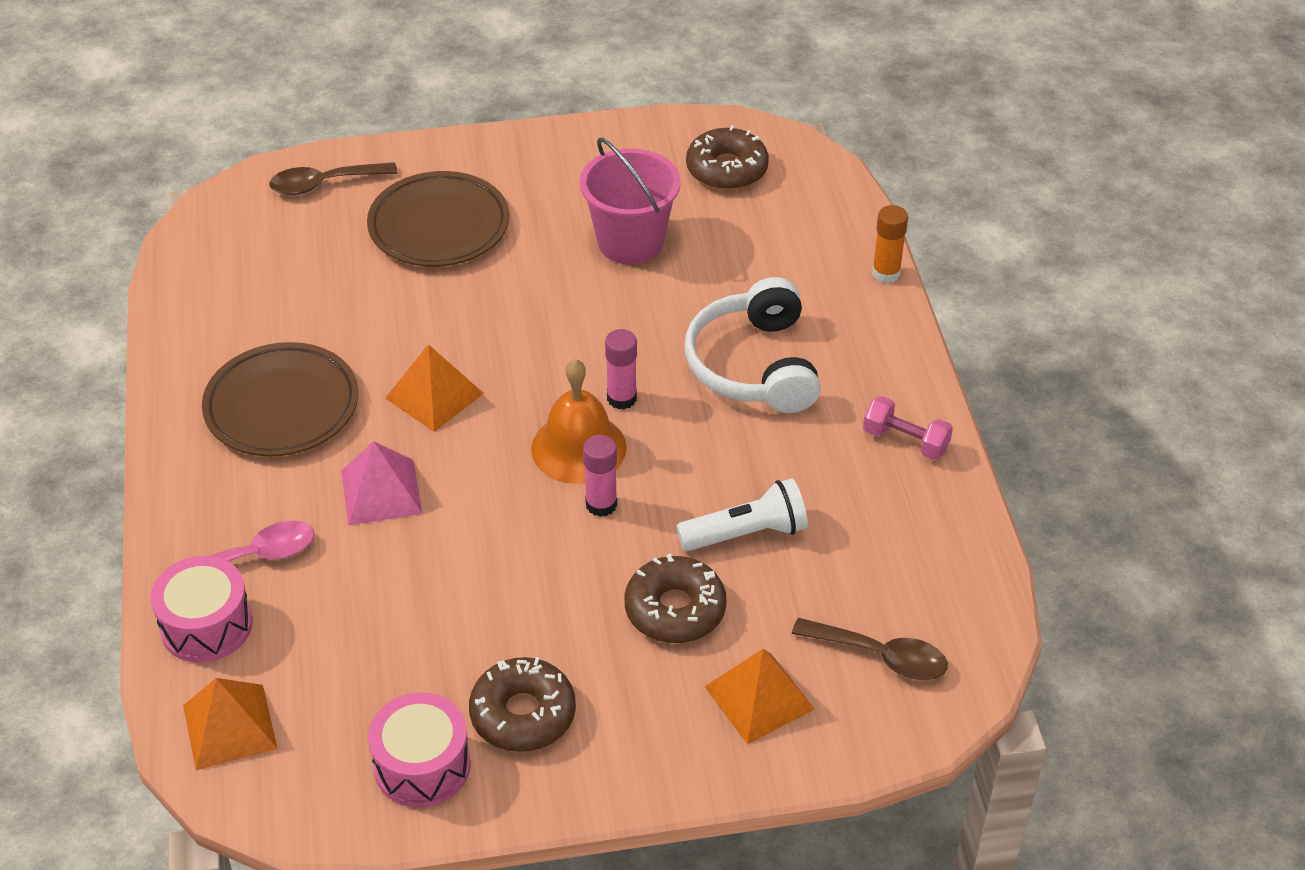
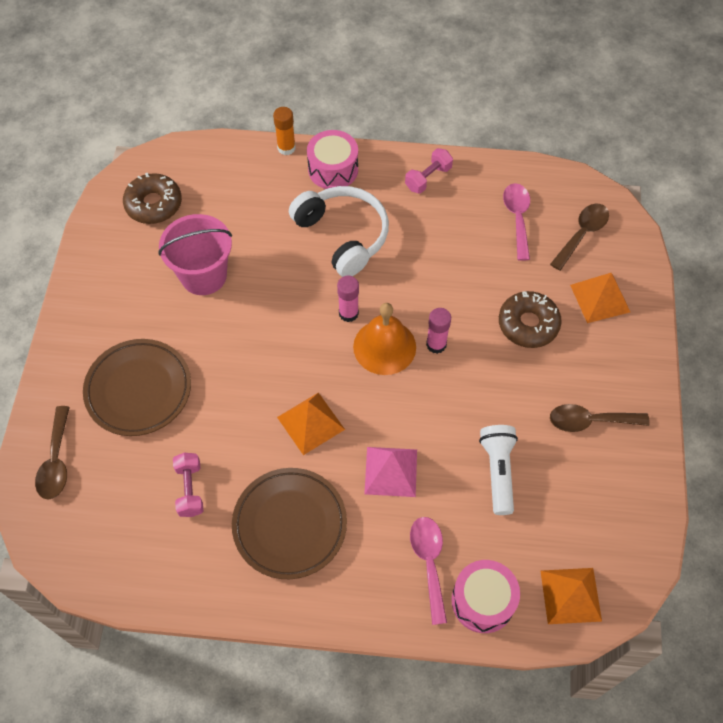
camera: 75 degrees left, 15 degrees up
(312, 304) = (190, 489): none -> pink dumbbell
(422, 765) = (619, 483): pink drum -> pink drum (333, 169)
(523, 714) = (590, 421): brown donut -> brown spoon
(746, 533) = (479, 274): white flashlight -> white flashlight (498, 471)
(754, 365) = (343, 235): white headphones -> white headphones turned 135 degrees counterclockwise
(876, 565) = (517, 218): none -> pink spoon

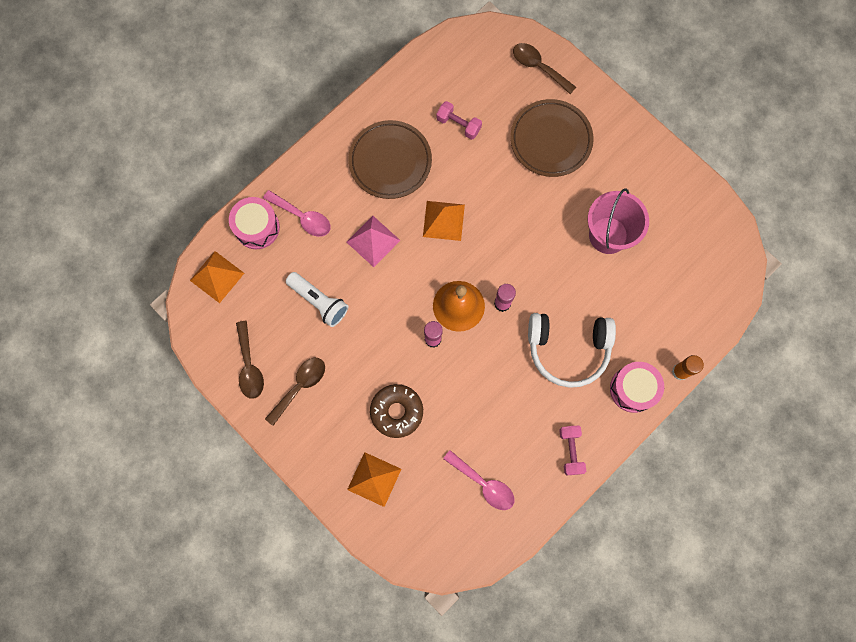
camera: 130 degrees right, 15 degrees up
(154, 204) = (697, 244): brown donut -> none
(582, 234) = (432, 517): brown spoon -> brown spoon (249, 366)

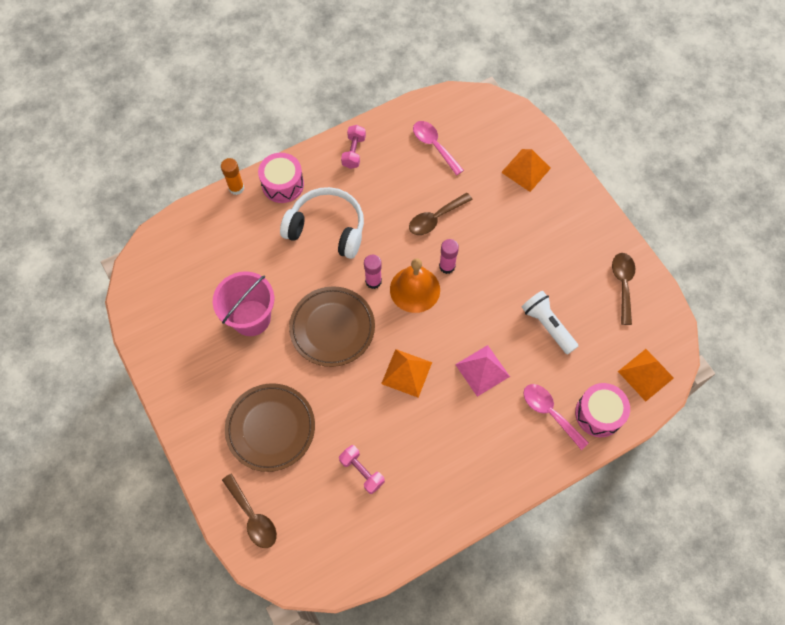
camera: 165 degrees left, 10 degrees down
(300, 387) = (578, 256): brown spoon -> brown spoon (435, 218)
(390, 161) = (445, 449): brown plate -> brown plate (332, 328)
(396, 412) = (494, 215): brown donut -> none

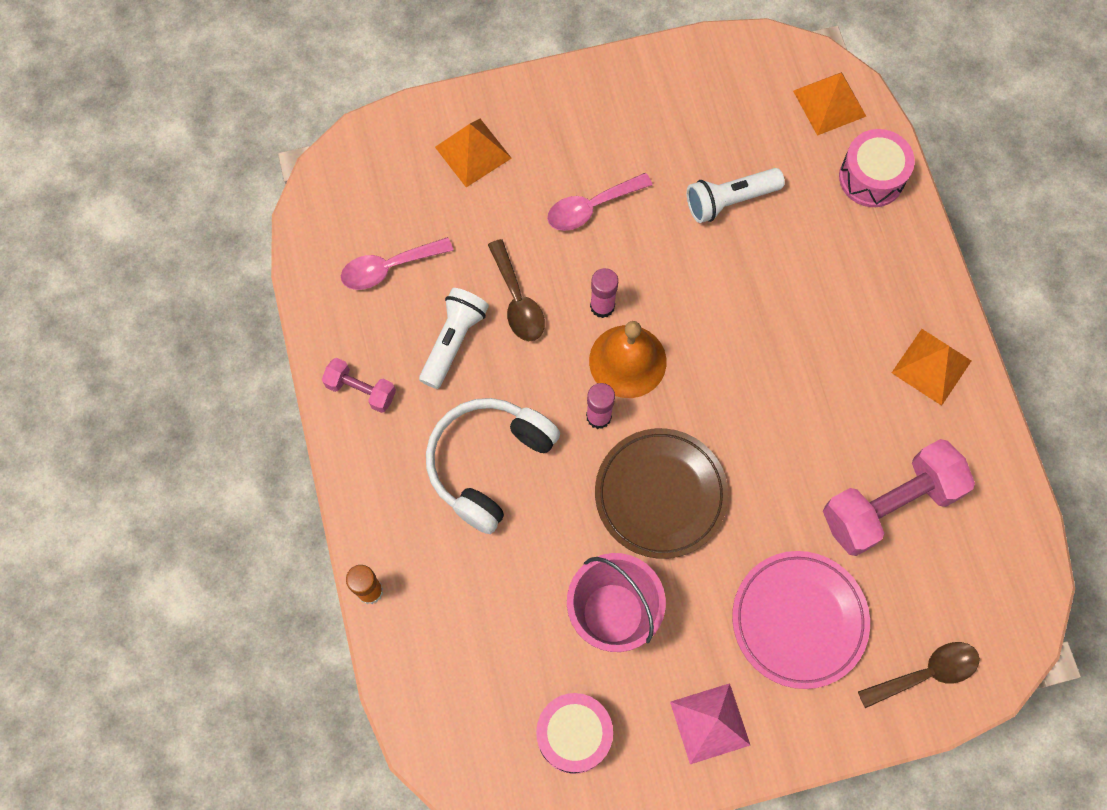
camera: 75 degrees left, 5 degrees up
(270, 428) = (799, 620): brown plate -> pink plate
(283, 184) = (386, 515): pink drum -> pink drum (574, 735)
(362, 471) = (890, 505): pink dumbbell -> pink dumbbell, size x1.96
(398, 191) = (453, 341): none -> white flashlight
(406, 373) = (756, 407): orange pyramid -> orange pyramid (931, 366)
(482, 370) = (776, 304): pink pyramid -> pink pyramid (710, 723)
(550, 413) = (857, 236): pink spoon -> pink spoon (591, 207)
(623, 284) = (693, 86): brown spoon -> none

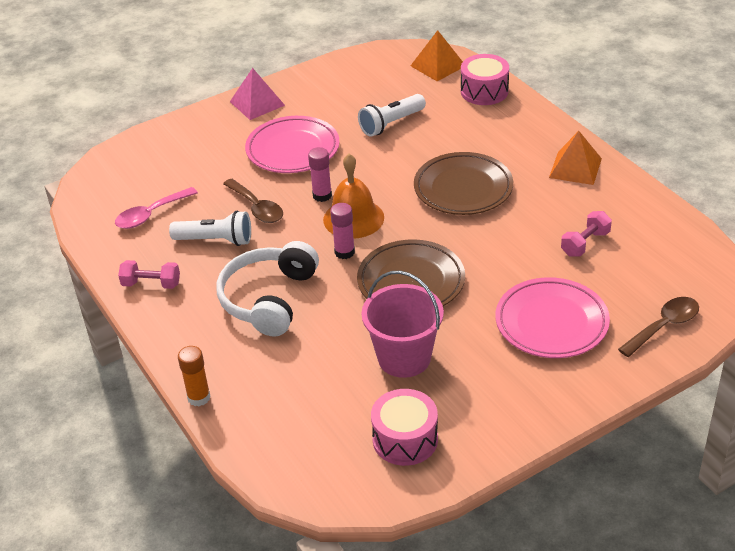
camera: 15 degrees left, 30 degrees down
(453, 341) = (215, 240): white flashlight -> white flashlight turned 90 degrees clockwise
(473, 152) = (194, 143): orange pyramid -> none
(591, 207) = (293, 149): pink spoon -> pink plate
(710, 723) = (512, 401): pink pyramid -> pink pyramid (257, 103)
(778, 355) = (463, 188): none -> brown plate
(890, 505) = (585, 243): pink dumbbell -> pink dumbbell, size x0.51

